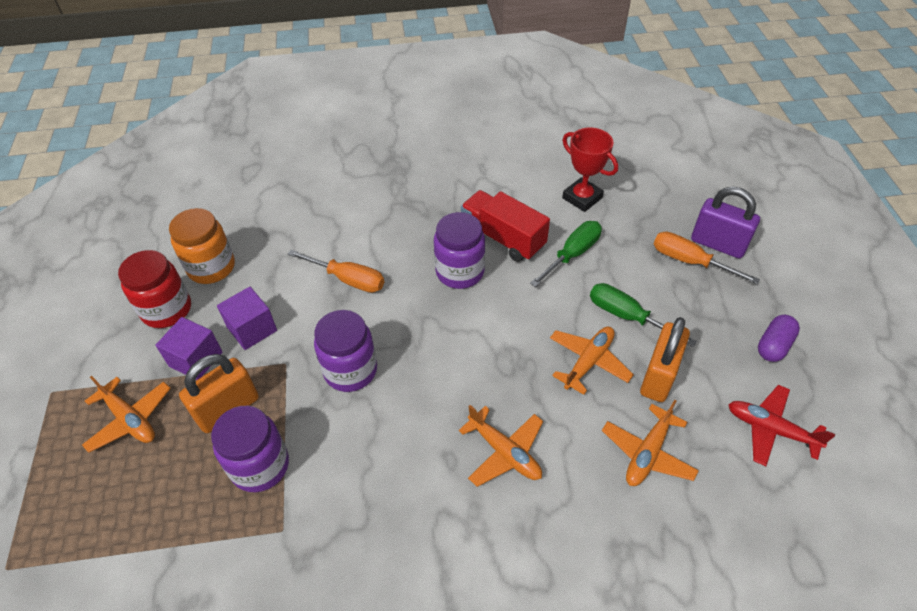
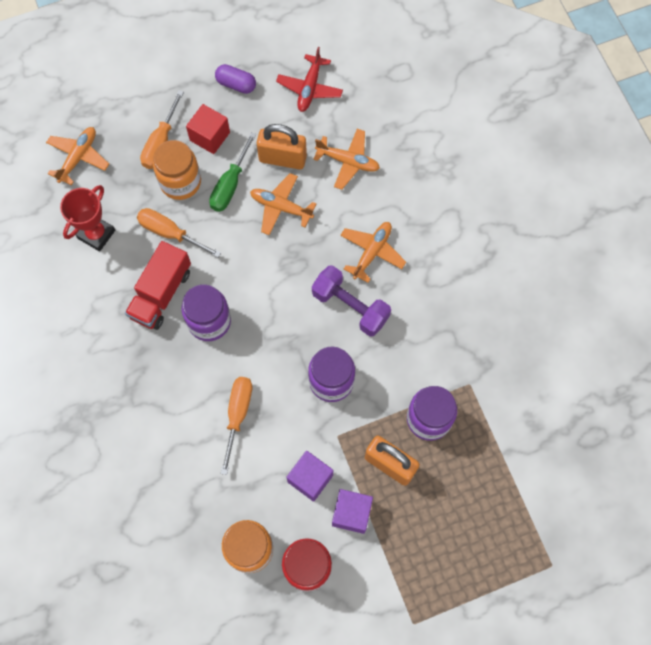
camera: 105 degrees left, 20 degrees up
(130, 419) = (419, 539): orange plane -> orange plane (78, 157)
(436, 410) = (350, 306): none -> purple dumbbell
(572, 254) = (170, 233): green screwdriver -> orange screwdriver
(635, 271) = (180, 182): none -> orange jar
(696, 307) = (210, 136): none -> red cube
(718, 244) = (136, 122): purple padlock -> none

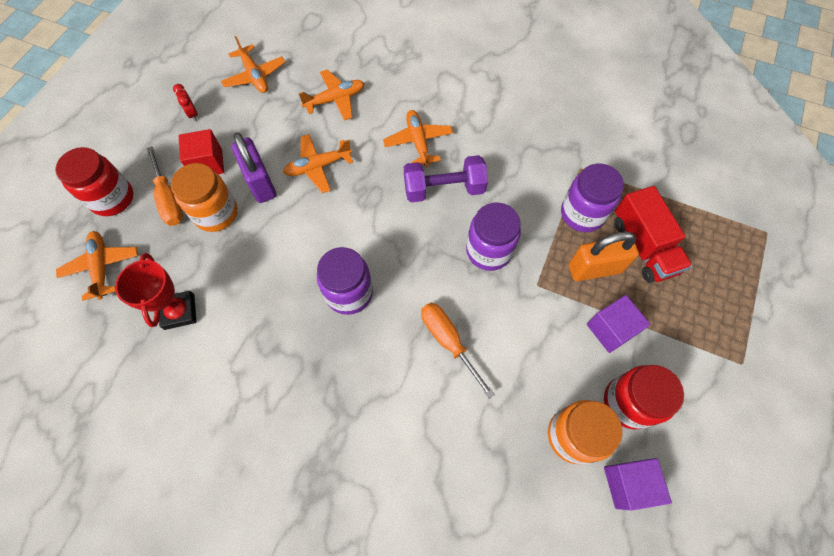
camera: 45 degrees left, 5 degrees down
(126, 109) = (112, 198): none -> red jar
(161, 294) = (286, 308): red truck -> red truck (643, 246)
(170, 233) = (246, 256): orange screwdriver -> none
(230, 184) = (260, 183): green screwdriver -> purple padlock
(236, 84) = (192, 114): purple capsule -> red clock
(282, 158) = (283, 134): orange padlock -> none
(309, 88) = (255, 76): red plane -> orange plane
(310, 478) = (554, 334): purple cube -> purple cube (628, 484)

